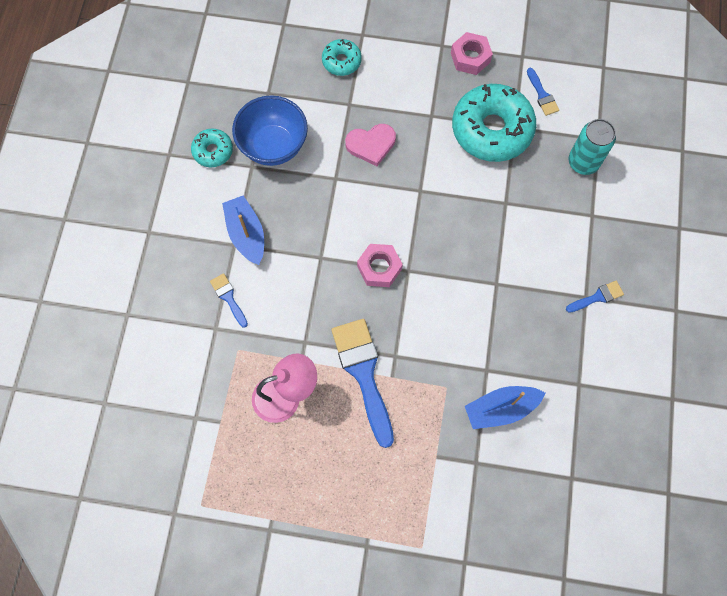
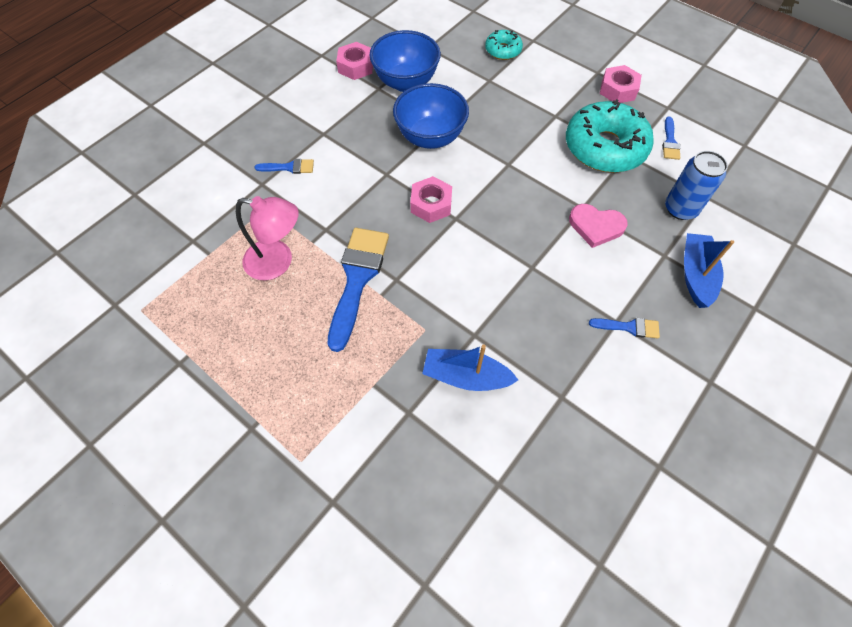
camera: 30 degrees right, 10 degrees down
(213, 151) = (356, 66): turquoise donut -> pink nut
(228, 297) = (289, 167): blue brush -> blue brush turned 90 degrees clockwise
(246, 234) = (338, 131): blue boat -> blue boat (695, 275)
(335, 197) = (430, 137): none -> blue bowl
(371, 145) = (488, 114): pink heart -> pink heart (596, 226)
(583, 162) = (680, 209): turquoise can -> blue can

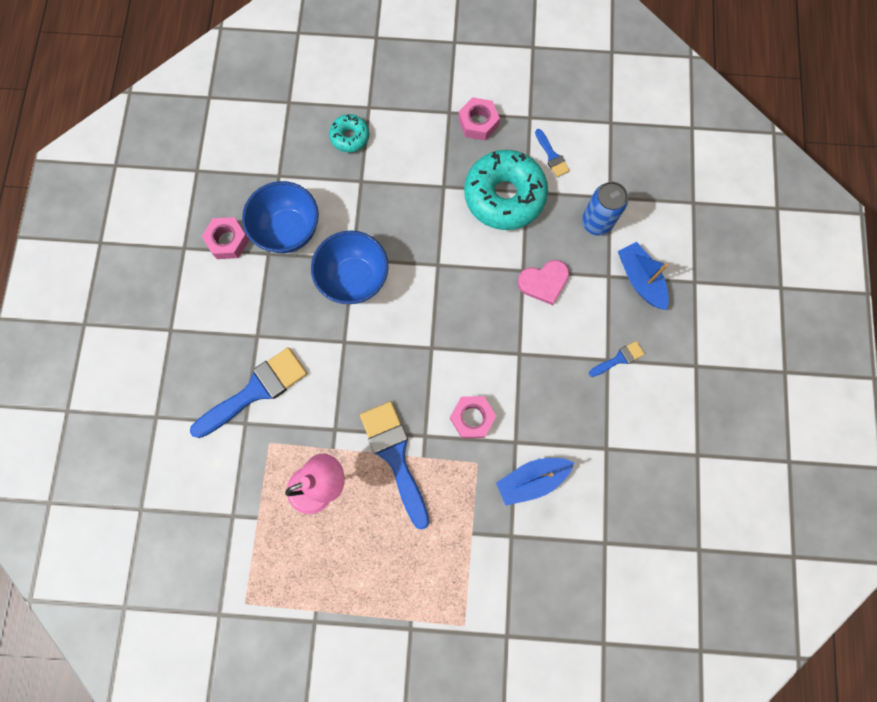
camera: 35 degrees left, 15 degrees up
(289, 167) = (255, 391): blue brush -> blue brush, size x2.10
(431, 204) = (403, 347): pink nut -> pink nut (472, 418)

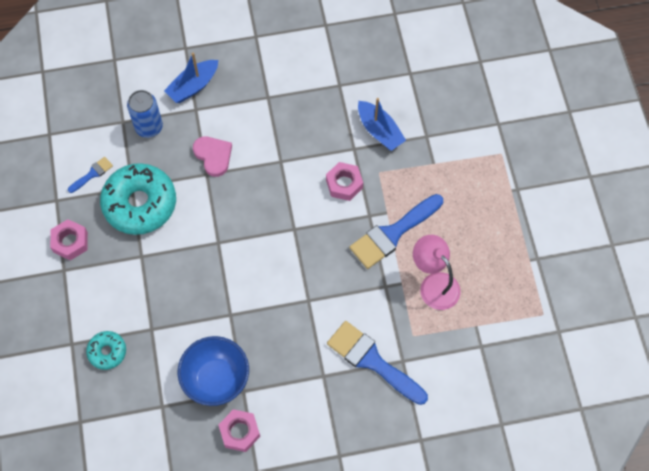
camera: 105 degrees left, 10 degrees down
(354, 279) = (249, 308): blue bowl -> none
(619, 359) = (265, 89): blue brush -> none

